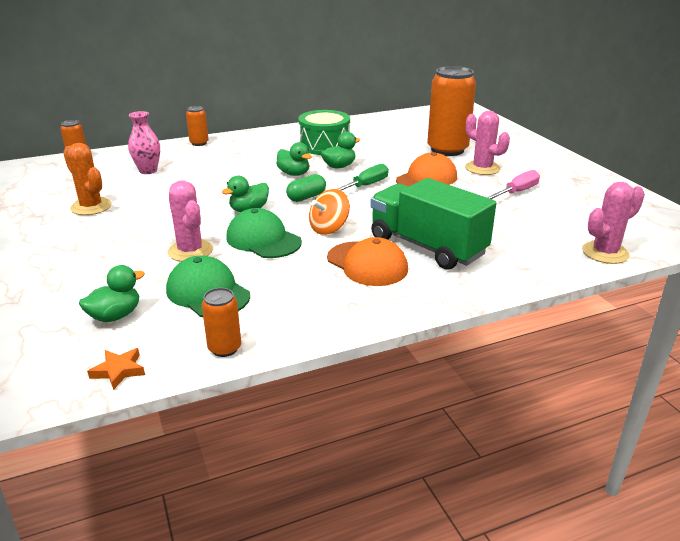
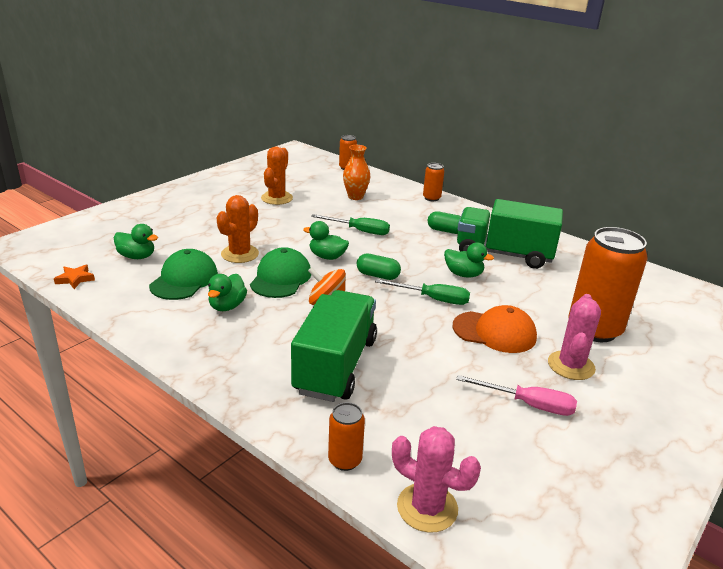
camera: 60 degrees right, 0 degrees up
(148, 171) = (355, 197): pink vase -> orange vase
(190, 251) = (240, 254): pink cactus -> orange cactus
(218, 185) = (359, 231): none -> green screwdriver
(224, 348) = (114, 308): orange can -> orange can (345, 460)
(264, 154) = (446, 231): none -> green capsule
(294, 174) = (420, 256): green duck -> green duck (227, 306)
(324, 145) = (504, 254): green drum -> green truck
(367, 264) = (276, 339): orange cap -> none

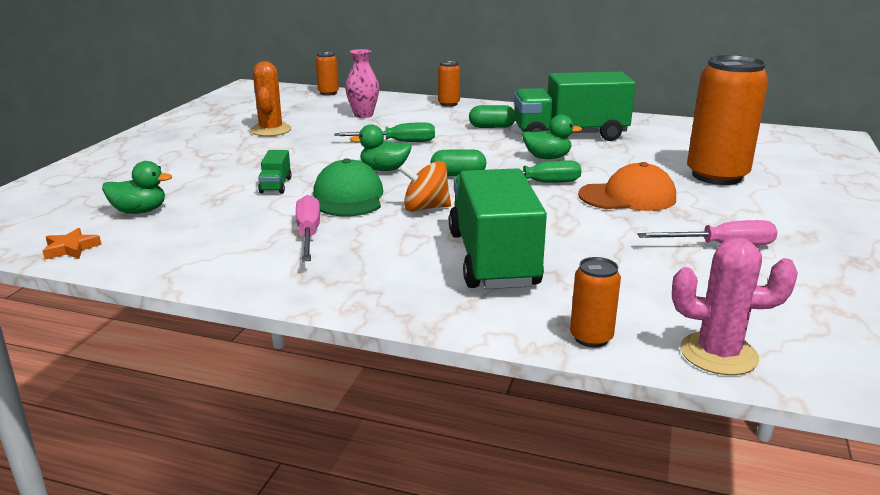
camera: 20 degrees left, 5 degrees down
(184, 279) = (227, 221): green cap -> none
(227, 306) = (308, 234): green duck -> pink screwdriver
(240, 254) = (276, 185): orange cactus -> green truck
(355, 197) = (363, 115): orange vase -> pink vase
(571, 365) = (726, 207): pink cactus -> none

